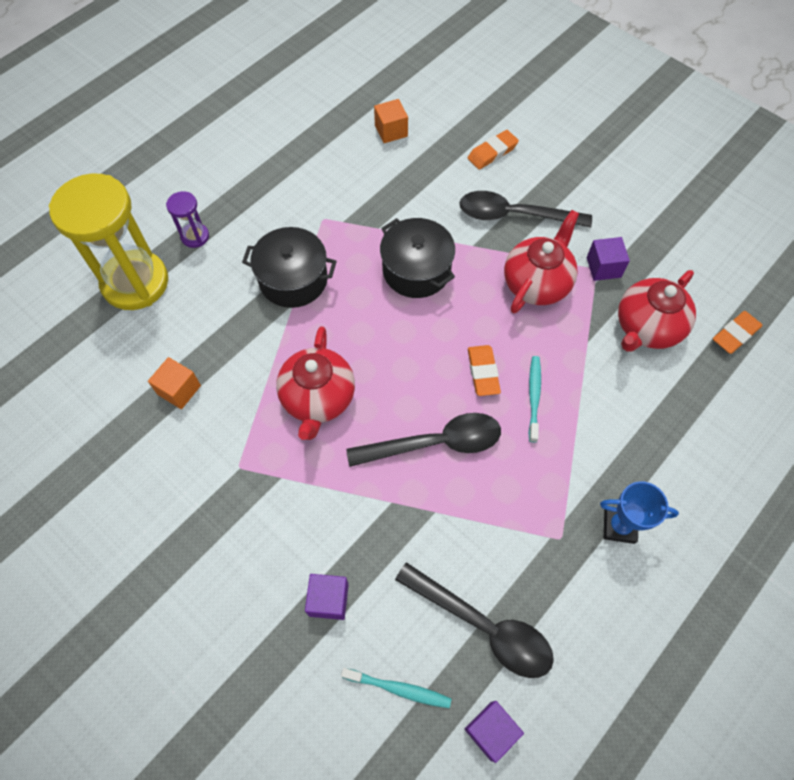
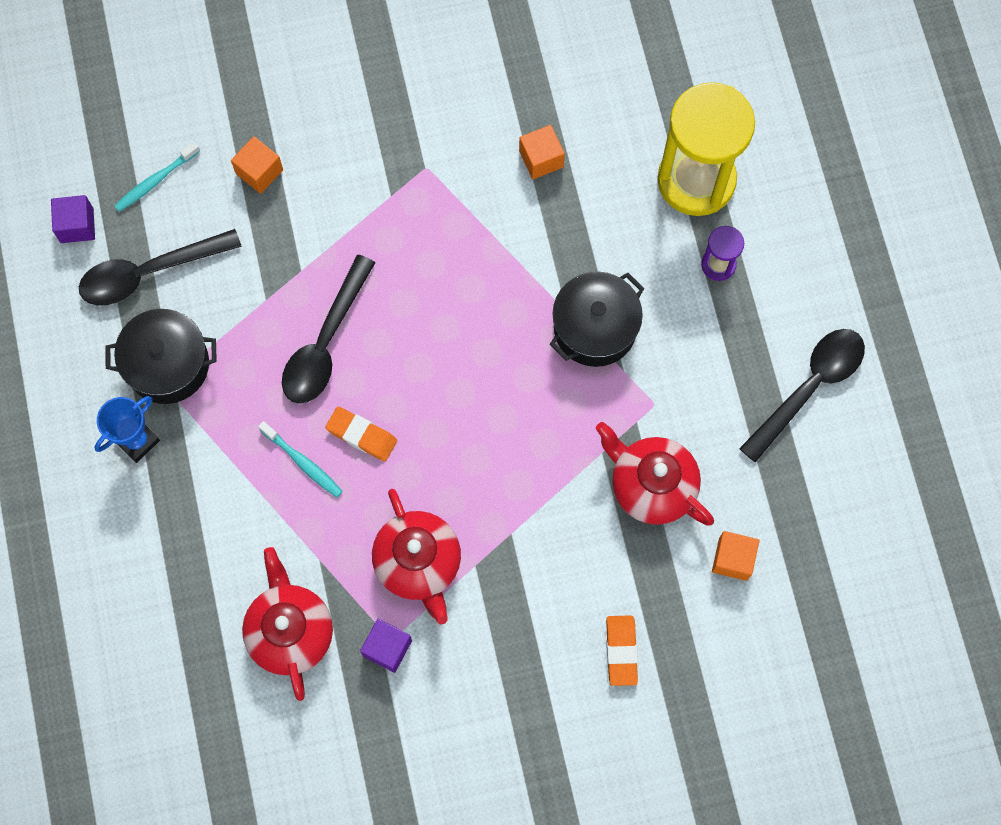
camera: 125 degrees right, 10 degrees up
(318, 399) = (444, 271): red teapot -> red teapot (651, 485)
(328, 599) = (259, 172): purple cube -> orange cube
(416, 270) = (520, 454): black pot -> black pot (168, 364)
(514, 215) = (518, 607): black spoon -> black spoon (809, 387)
(735, 334) = (218, 714): orange eraser -> none

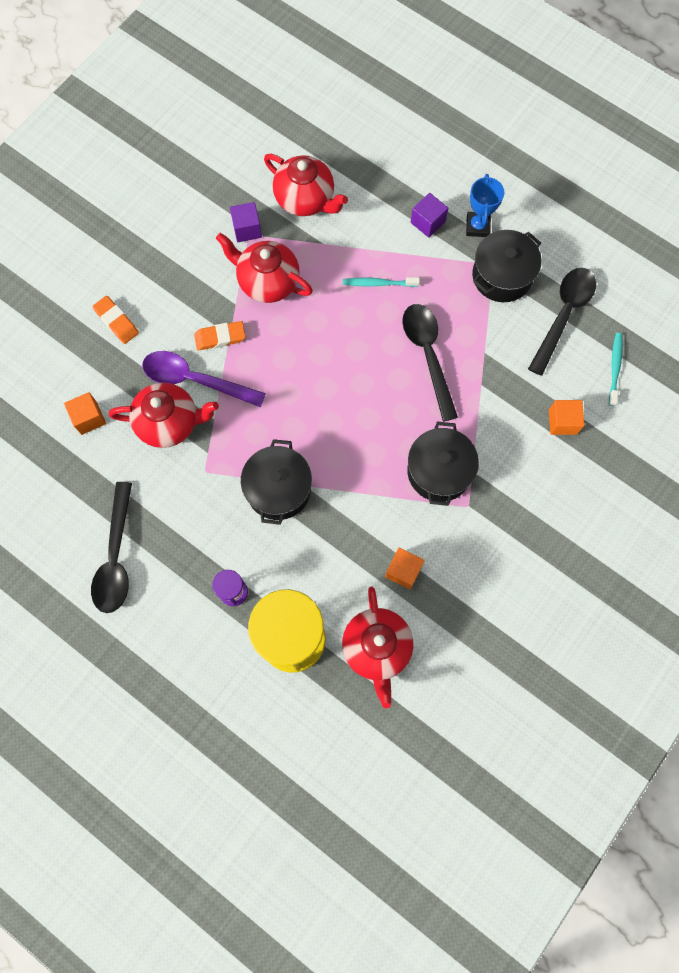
camera: 140 degrees right, 0 degrees up
(77, 225) = (630, 308): purple cube -> purple cube (427, 222)
(361, 435) = (360, 322): orange eraser -> orange eraser (220, 337)
(423, 221) = (439, 471): none -> black pot
(588, 512) = (195, 380): none -> purple spoon
(625, 113) = (377, 648): none -> red teapot

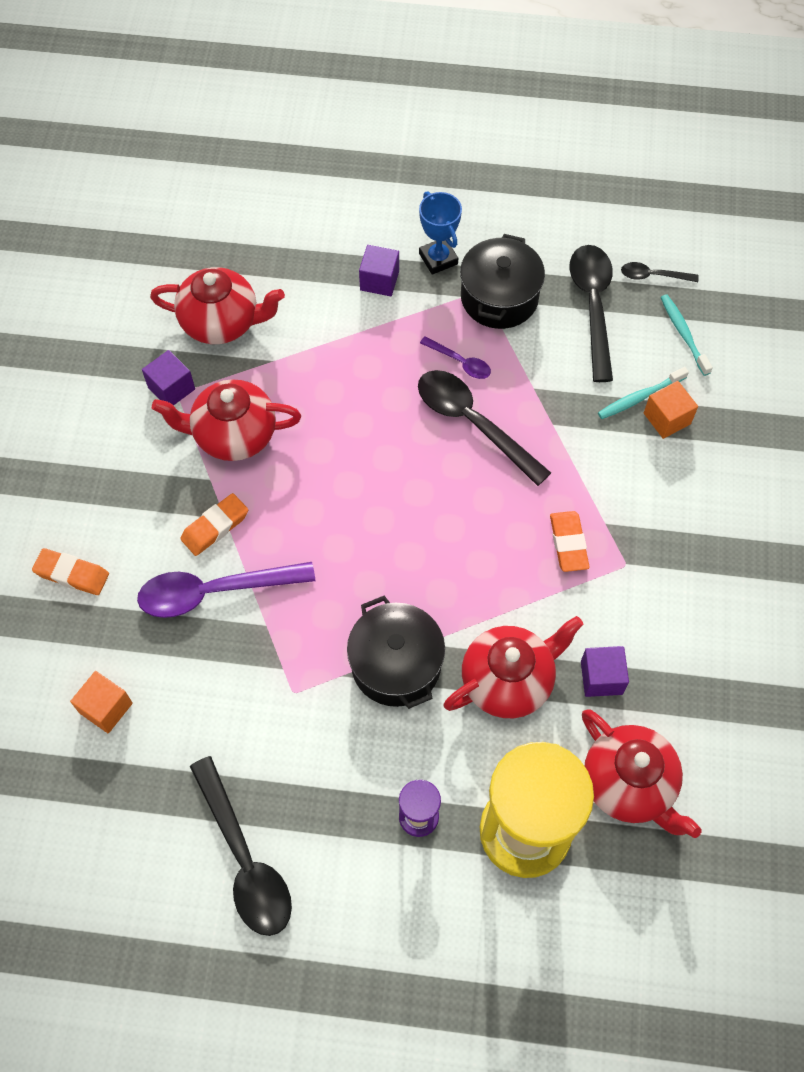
camera: 30 degrees left, 10 degrees down
(169, 422) = (213, 658): red teapot -> red teapot (508, 680)
(378, 283) = (366, 373): turquoise toothbrush -> turquoise toothbrush (640, 397)
(403, 571) = (601, 677): orange cube -> purple cube
(439, 471) = (568, 543): black pot -> orange eraser
(446, 308) = (460, 362): none -> purple spoon
(621, 314) = (652, 276): none -> black spoon

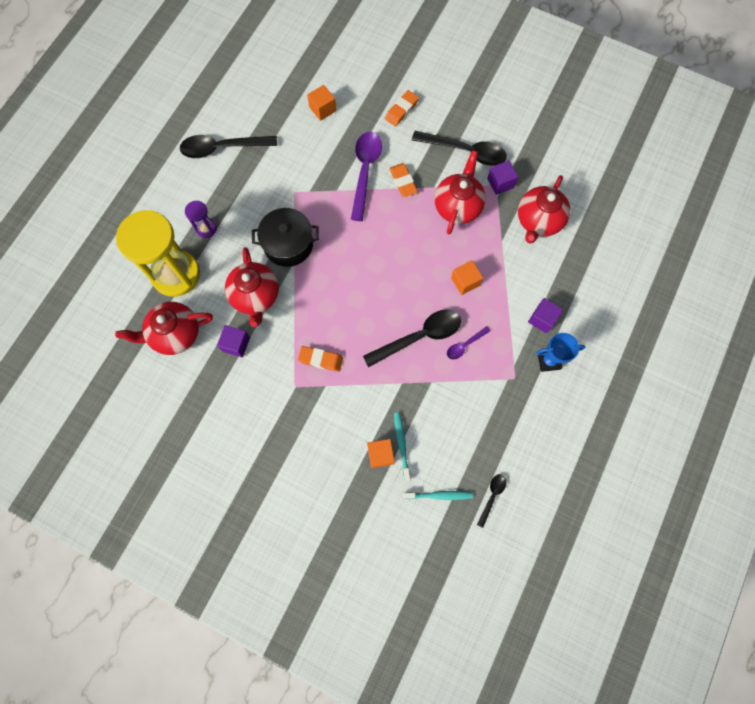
camera: 110 degrees right, 10 degrees up
(360, 389) = (465, 281): none -> orange cube
(499, 298) = (506, 387): black pot -> none
(592, 306) = (480, 445): black spoon -> black spoon (465, 151)

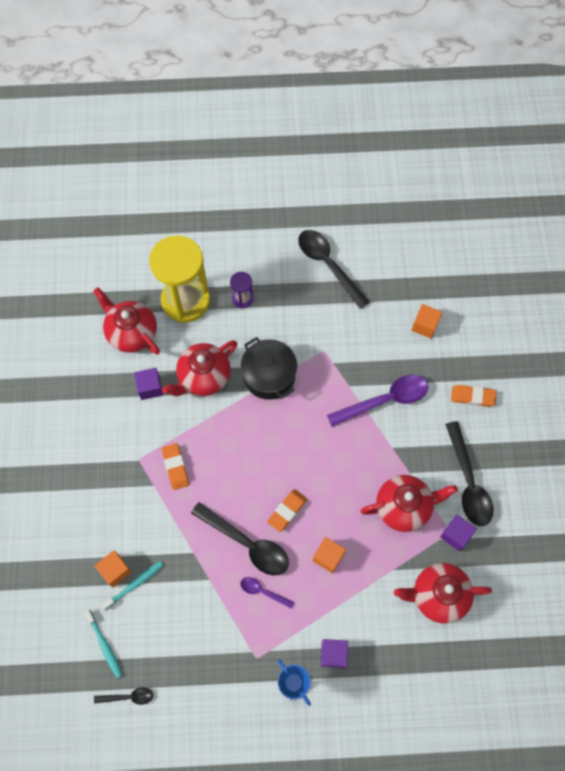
camera: 60 degrees right, 5 degrees down
(403, 181) = (397, 441): orange eraser -> orange eraser (287, 511)

